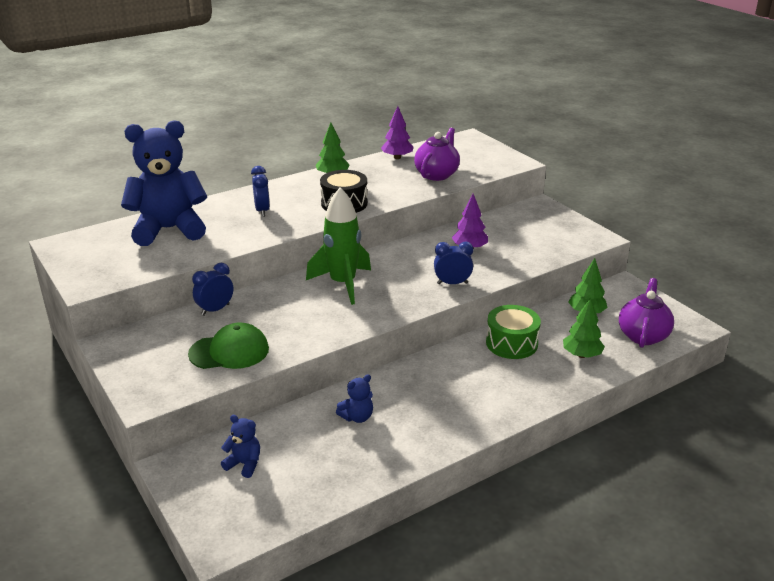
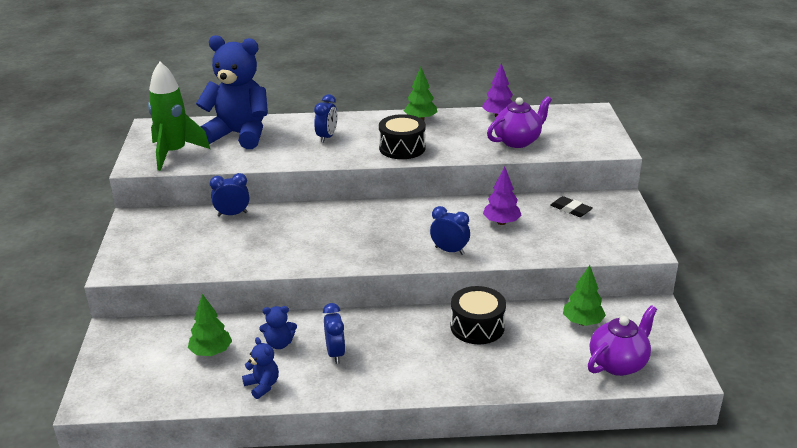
camera: 30 degrees right, 0 degrees up
(229, 351) = (209, 252): green cap -> none
(244, 464) = (161, 349): blue teddy bear -> blue teddy bear (262, 386)
(343, 284) = (353, 223): green rocket -> green rocket (174, 153)
(417, 407) = (335, 353): none -> blue clock
(511, 343) = (477, 327): green drum -> black drum
(512, 223) = (570, 209): none -> black eraser
(581, 355) = (534, 360): green tree -> green tree (211, 352)

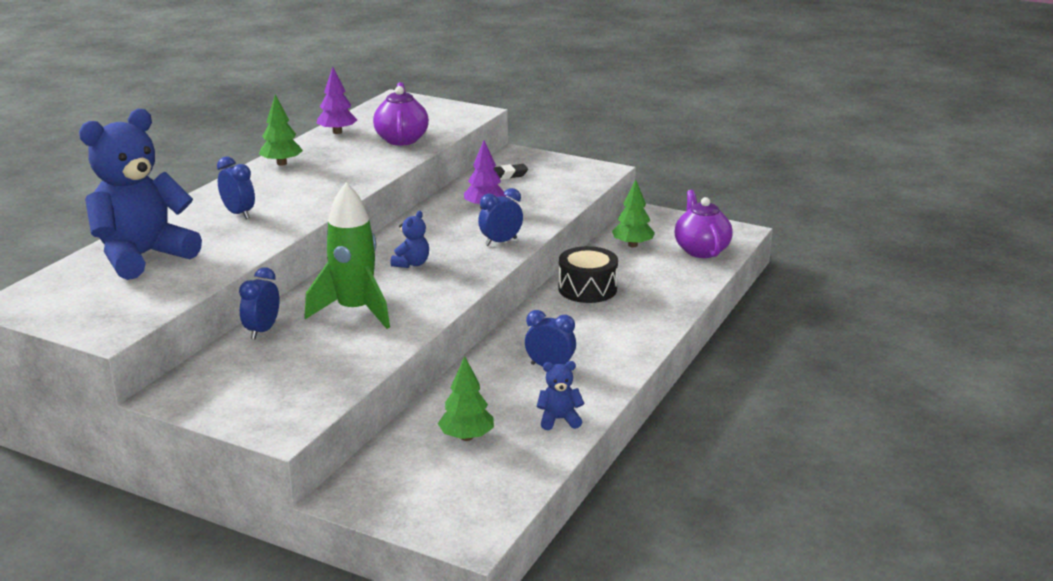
camera: 60 degrees left, 5 degrees down
(174, 153) = (120, 303): green rocket -> green rocket (355, 311)
(279, 344) = (498, 393): blue teddy bear -> blue teddy bear (411, 264)
(402, 148) = (329, 186): black drum -> none

